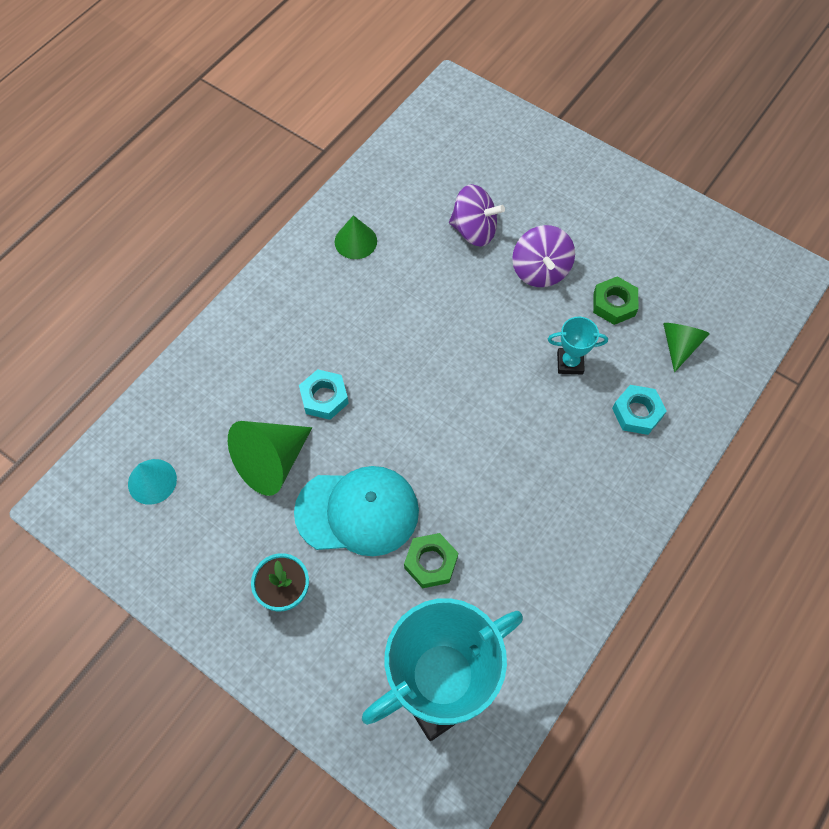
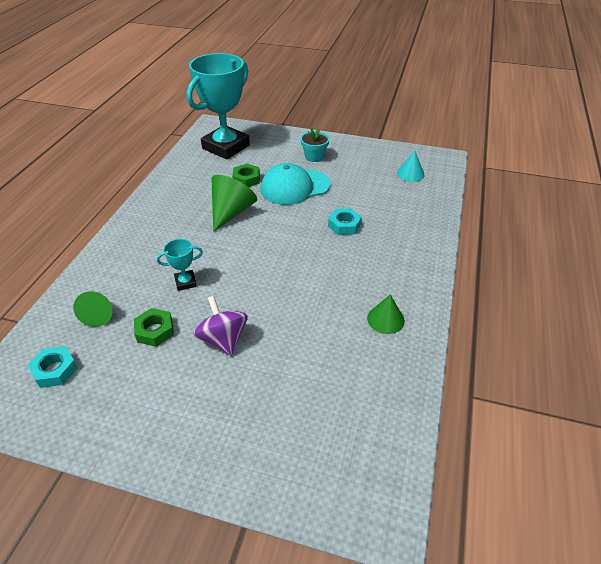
camera: 160 degrees right, 20 degrees down
(271, 462) = (354, 193): green cone -> green cone (231, 212)
(474, 230) = (291, 357): purple spinning top -> none
(637, 413) = (133, 266): turquoise nut -> turquoise nut (55, 370)

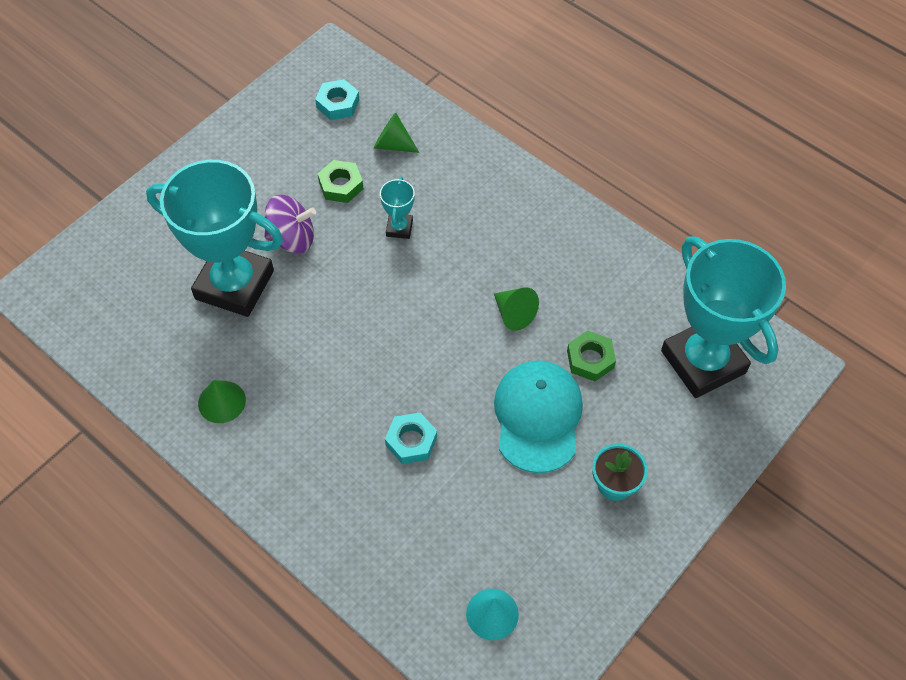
camera: 115 degrees right, 15 degrees up
(231, 212) = (514, 314): green cone -> green cone, size x0.61
(286, 357) = (234, 285): none -> turquoise trophy

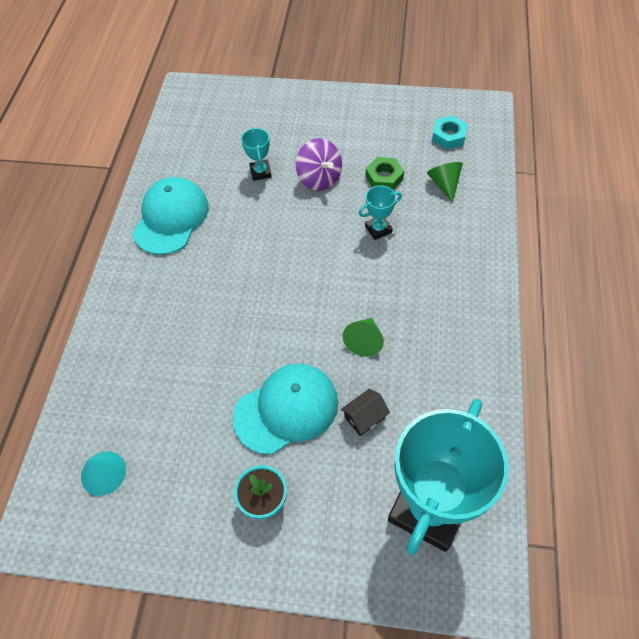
camera: 60 degrees right, 0 degrees up
(221, 401) = (171, 218): green cone -> turquoise cap
(234, 285) = (260, 172): turquoise trophy -> turquoise trophy, size x0.41
(411, 441) = (211, 339): turquoise nut -> none
(590, 359) = (364, 417): green nut -> black house

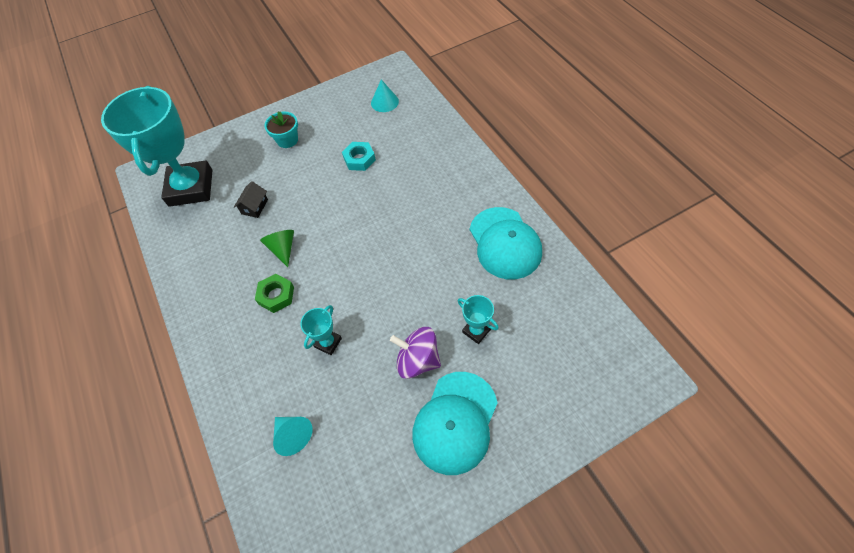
camera: 145 degrees right, 0 degrees up
(286, 409) = (307, 183): turquoise cap -> turquoise cap (455, 422)
(384, 177) = (357, 403): green nut -> green nut (276, 295)
(444, 184) = (293, 435): green cone -> turquoise cone
(448, 136) = (322, 510): turquoise nut -> turquoise nut (359, 159)

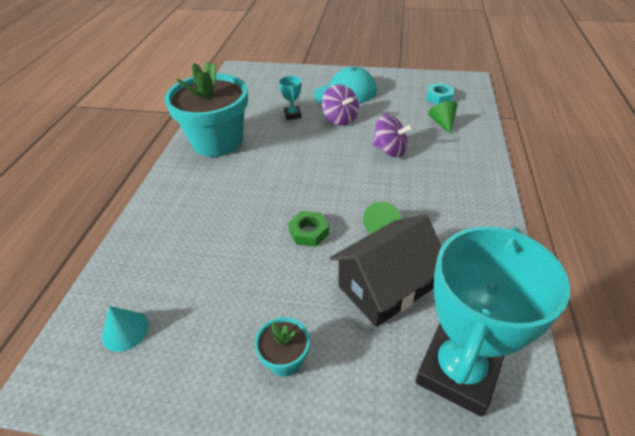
camera: 145 degrees left, 15 degrees down
(254, 207) = (385, 287): black house -> black house, size x2.38
(276, 295) = (411, 195): green nut -> green nut (308, 232)
(293, 435) = (442, 123): turquoise cone -> green cone
(328, 342) = (390, 150): turquoise trophy -> purple spinning top
(359, 159) = (235, 271): turquoise nut -> turquoise nut (439, 97)
(505, 243) = (217, 141): turquoise cap -> turquoise flower pot

